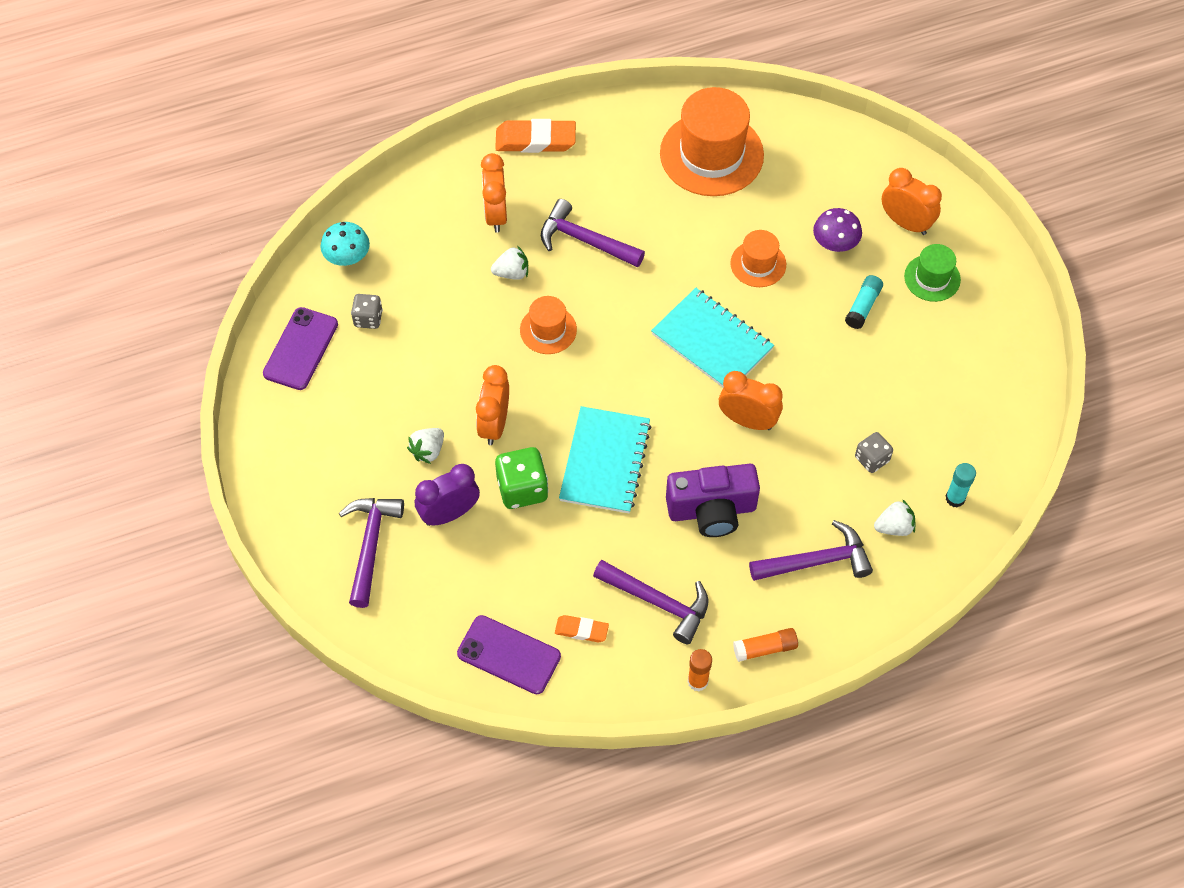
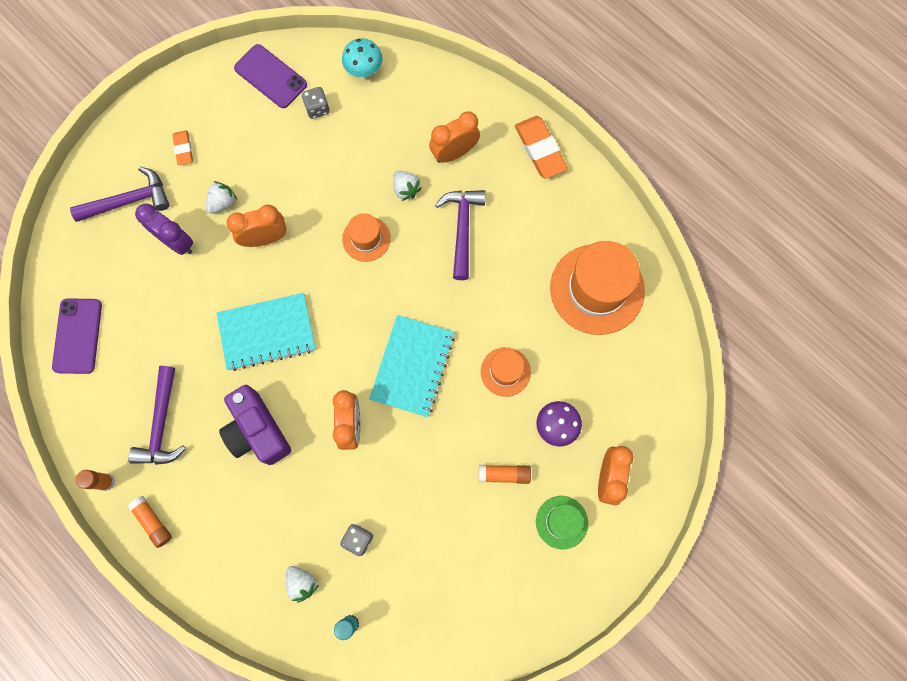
camera: 65 degrees right, 15 degrees up
(301, 349) = (270, 76): purple phone -> purple phone turned 45 degrees clockwise
(428, 451) = (223, 203): white strawberry -> white strawberry turned 120 degrees clockwise
(522, 489) = (218, 283): green dice -> none
(581, 630) = (117, 378): orange eraser -> orange eraser (183, 149)
(817, 561) = (245, 532): purple hammer -> none
(863, 306) = (504, 474): turquoise glue stick -> orange glue stick

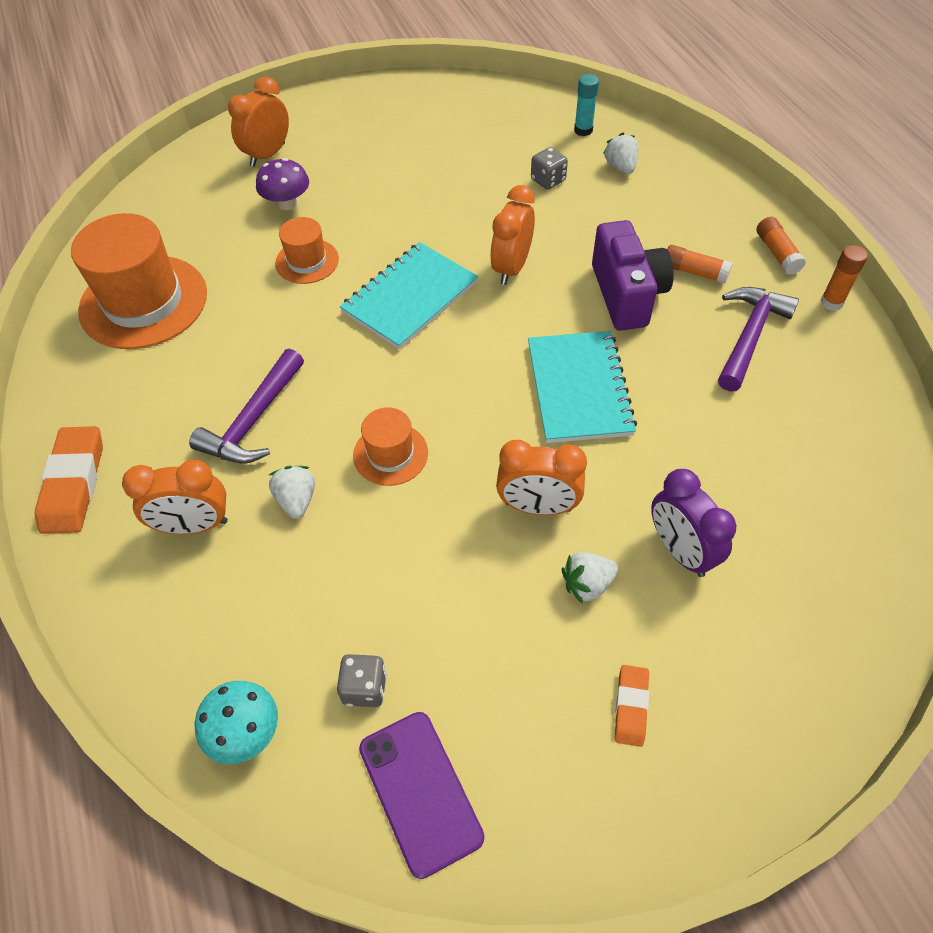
camera: 155 degrees left, 20 degrees down
(78, 336) = (859, 472): purple phone -> none
(129, 201) = (749, 648): purple hammer -> none
(267, 332) = (578, 389): turquoise notebook -> turquoise notebook turned 75 degrees clockwise
(504, 474) = (368, 184): orange glue stick -> orange glue stick (694, 272)
(561, 522) = (336, 139): green hat -> none

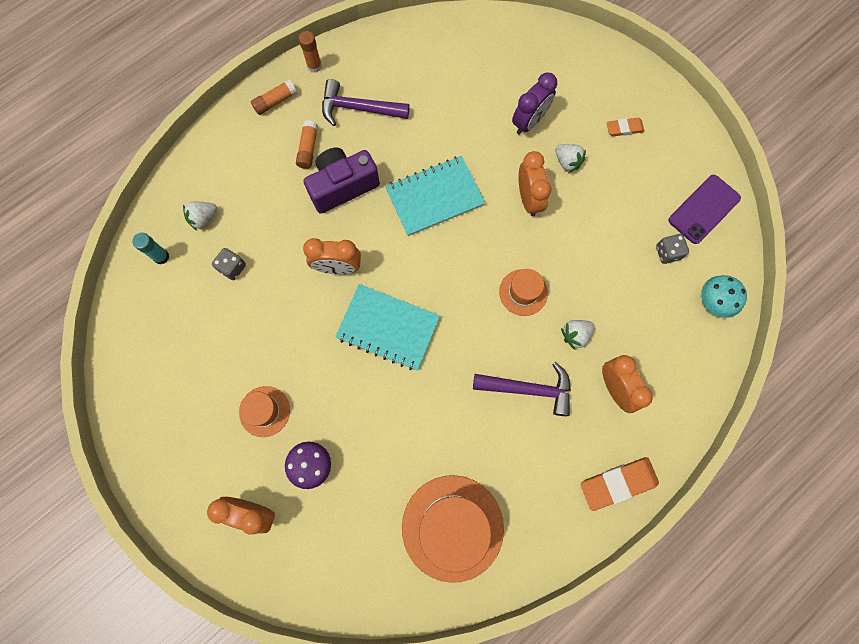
camera: 110 degrees left, 20 degrees up
(307, 261) = (373, 419): orange hat -> orange hat (264, 411)

